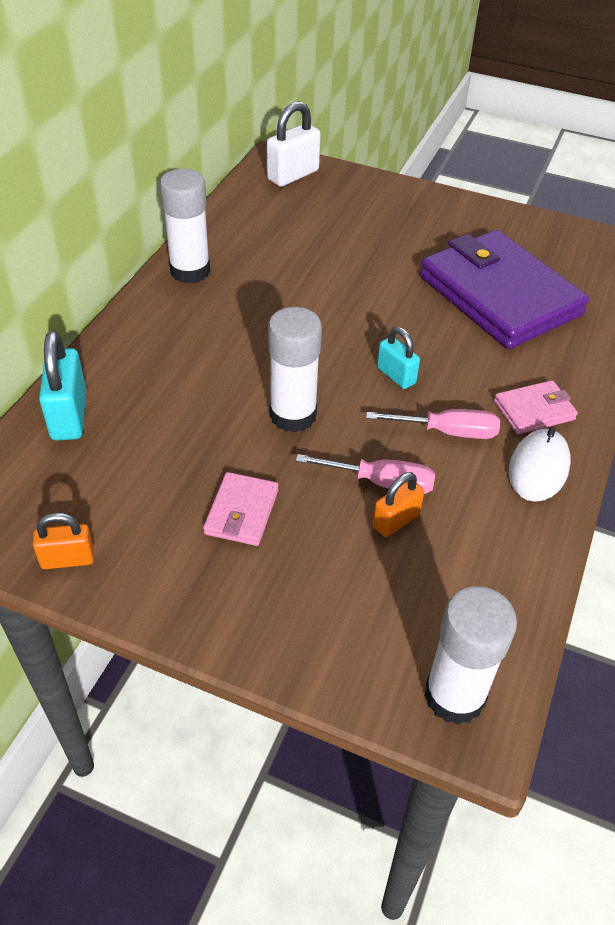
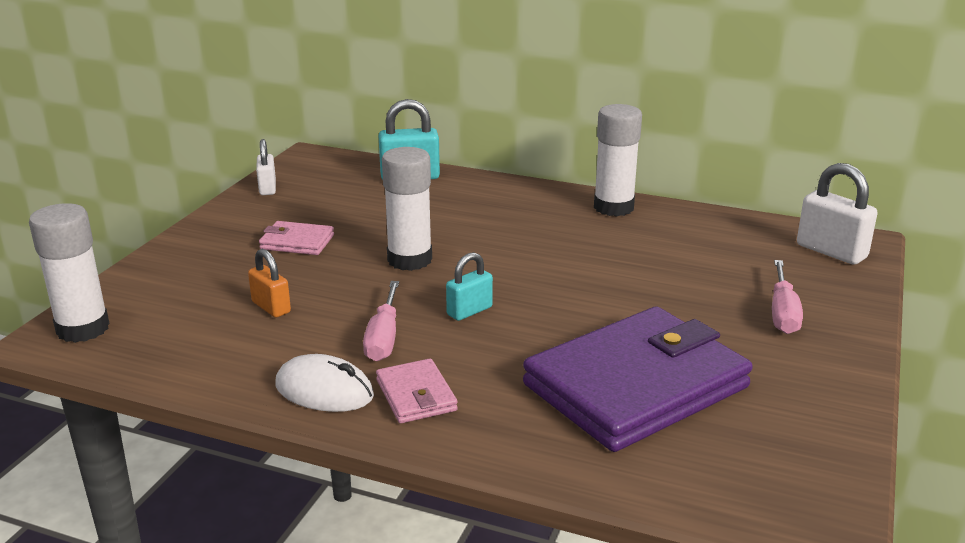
camera: 90 degrees right, 20 degrees down
(68, 559) = (267, 188): orange padlock -> white padlock
(381, 482) = (319, 301): pink screwdriver -> pink screwdriver (782, 312)

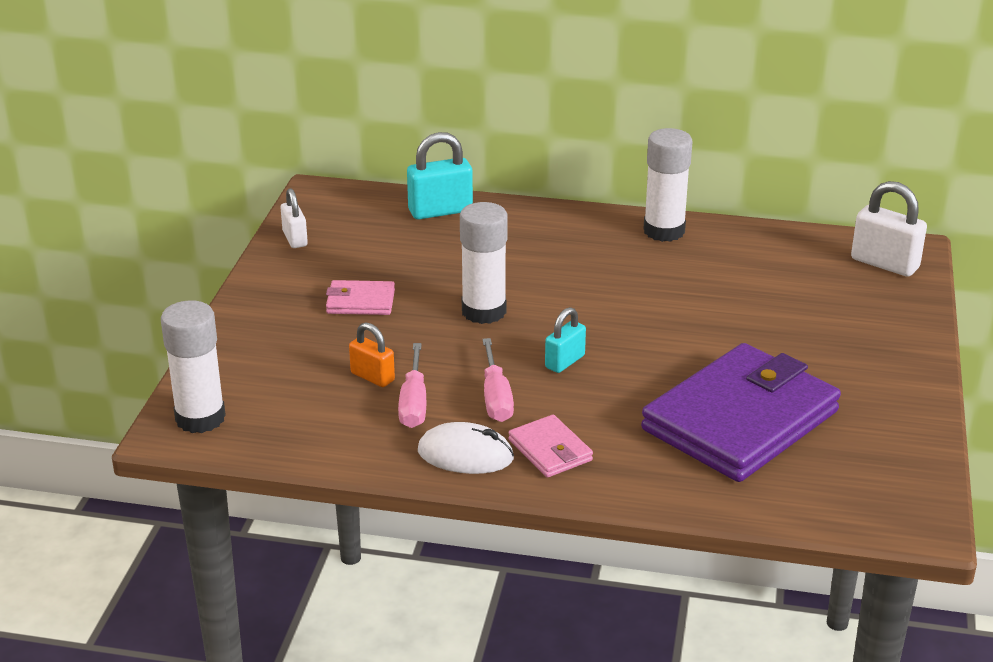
camera: 10 degrees left, 5 degrees up
(782, 312) = (852, 334): pink screwdriver -> pink screwdriver (413, 403)

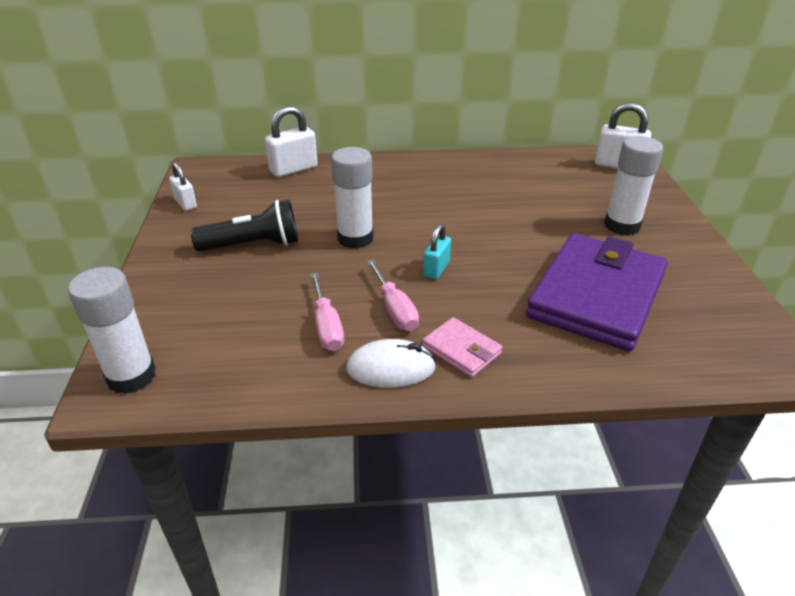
camera: 15 degrees left, 5 degrees up
(360, 302) = (253, 245): pink wallet -> black flashlight
(372, 377) = (283, 308): orange padlock -> none
(440, 211) = (293, 169): turquoise padlock -> white padlock
(664, 231) = (459, 163): white glue stick -> white glue stick (622, 226)

